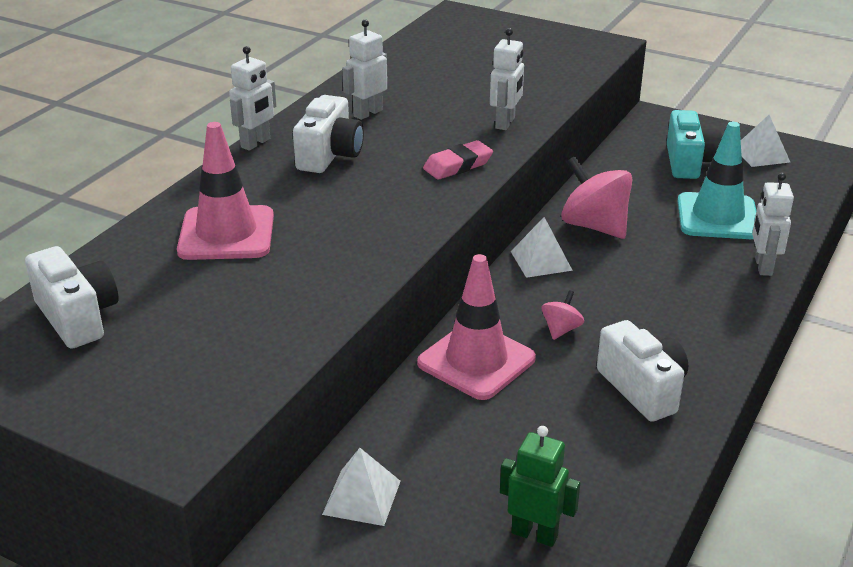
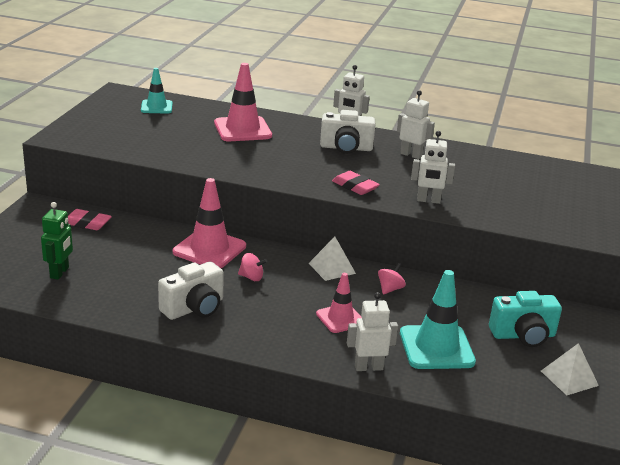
camera: 75 degrees right, 5 degrees down
(77, 317) = (156, 107): white camera -> turquoise traffic cone
(362, 497) = (87, 223): white pyramid -> pink eraser
(594, 226) = (390, 289): pink spinning top -> pink spinning top, size x0.49
(662, 271) = (340, 318): none -> pink traffic cone

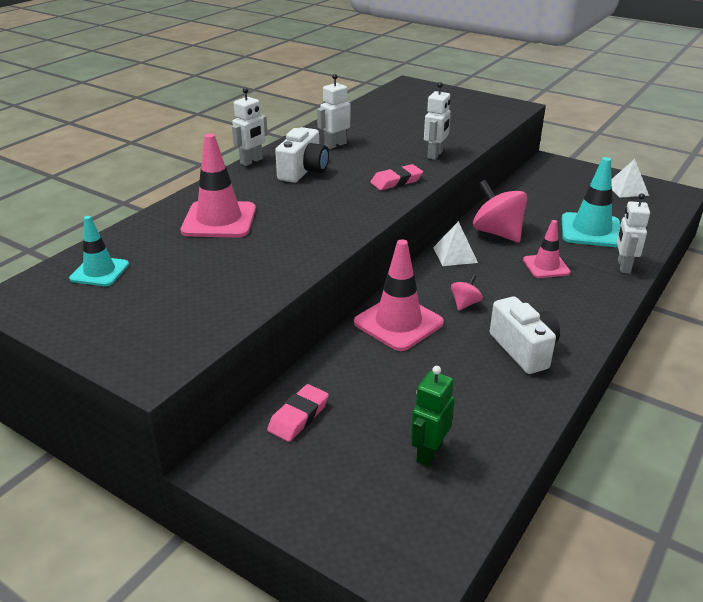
camera: 70 degrees left, 5 degrees up
(60, 273) = (428, 453): green robot -> green robot turned 90 degrees counterclockwise
(390, 289) = (497, 233): pink spinning top -> pink spinning top, size x2.06
(523, 335) = (572, 192): turquoise camera -> none

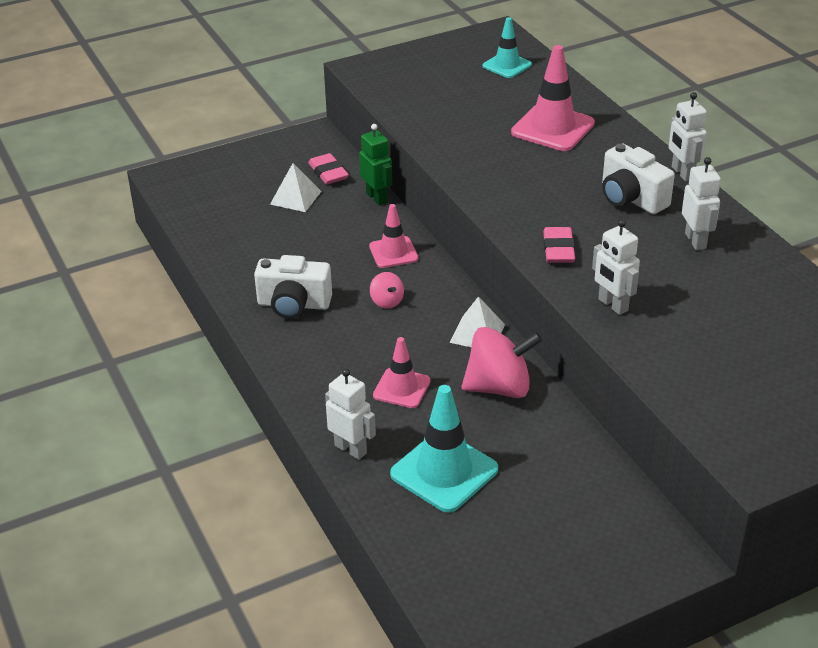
camera: 120 degrees right, 5 degrees up
(398, 323) = (393, 252): pink traffic cone -> pink traffic cone, size x0.61
(428, 453) = (240, 213): green robot -> green robot (377, 197)
(627, 189) = (525, 589): white pyramid -> white pyramid (295, 197)

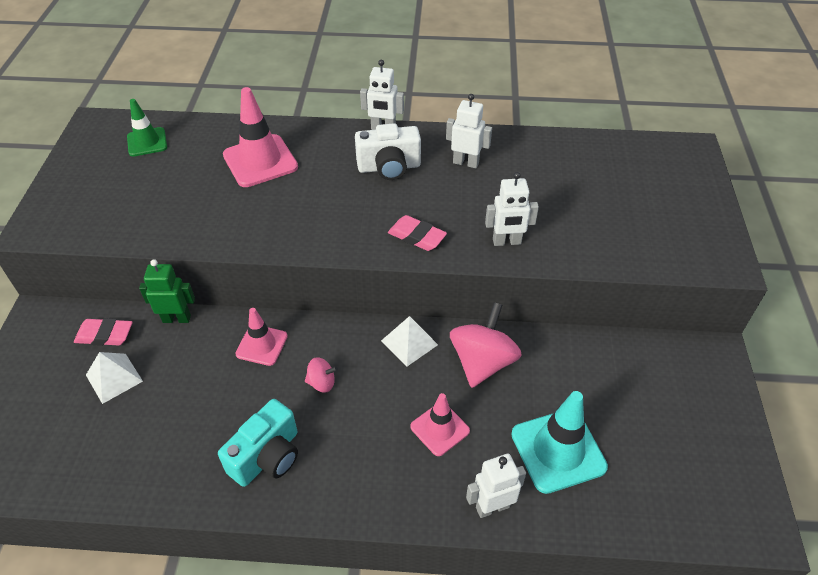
camera: 60 degrees left, 10 degrees up
(293, 304) = (267, 456): white camera -> turquoise camera
(507, 65) = (147, 142): turquoise traffic cone -> green traffic cone

